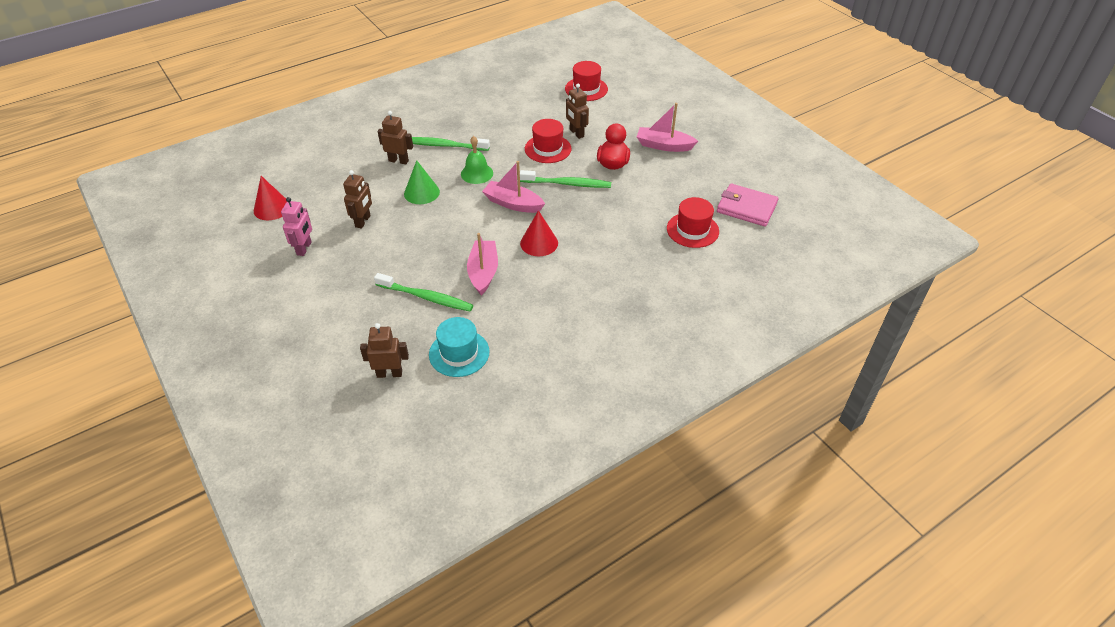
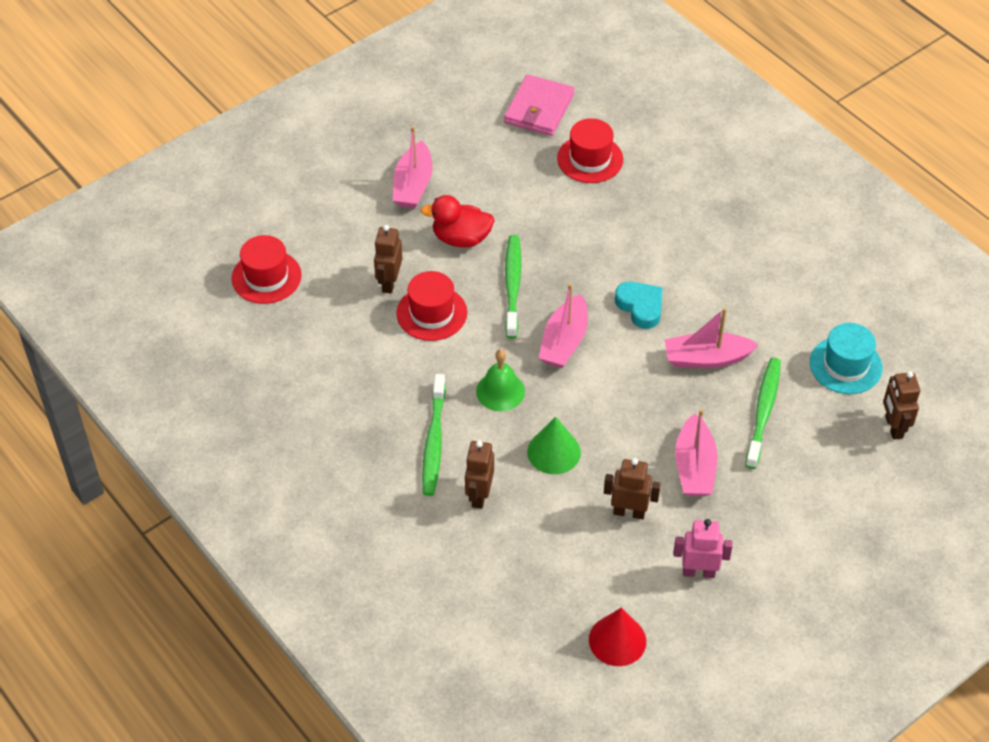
camera: 95 degrees left, 5 degrees up
(388, 255) = (694, 467): none -> pink boat
(539, 243) = (640, 307): red cone -> turquoise heart
(576, 133) = (389, 282): brown robot -> brown robot turned 135 degrees clockwise

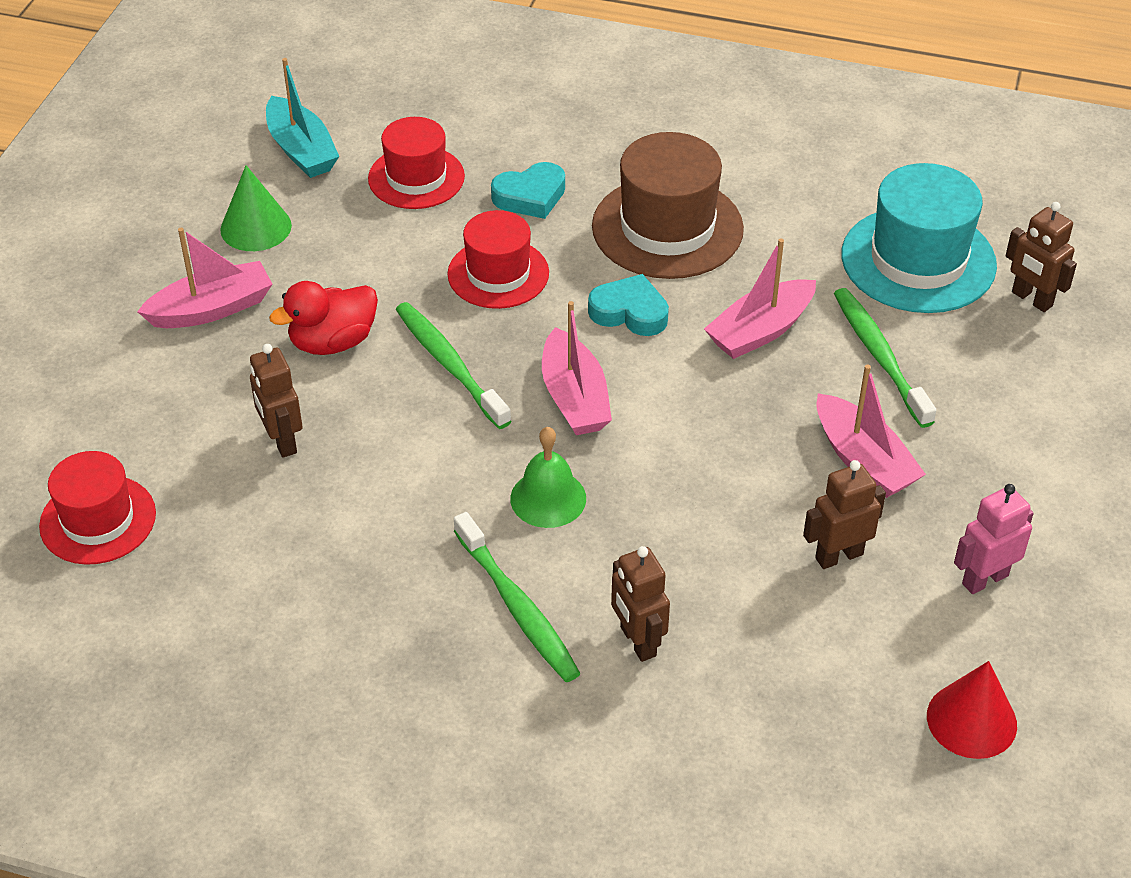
camera: 35 degrees left, 5 degrees down
(413, 185) = (211, 309): pink boat -> pink boat turned 90 degrees counterclockwise
(431, 313) = (373, 450): red hat -> red hat (498, 274)
(539, 108) = (301, 150): pink wallet -> turquoise boat
(554, 452) = (682, 535): green cone -> green cone (256, 227)
(646, 204) = (530, 196): none -> turquoise heart
(710, 265) = (667, 228): none -> brown hat
(845, 365) = (918, 260): turquoise hat -> turquoise hat, size x1.53

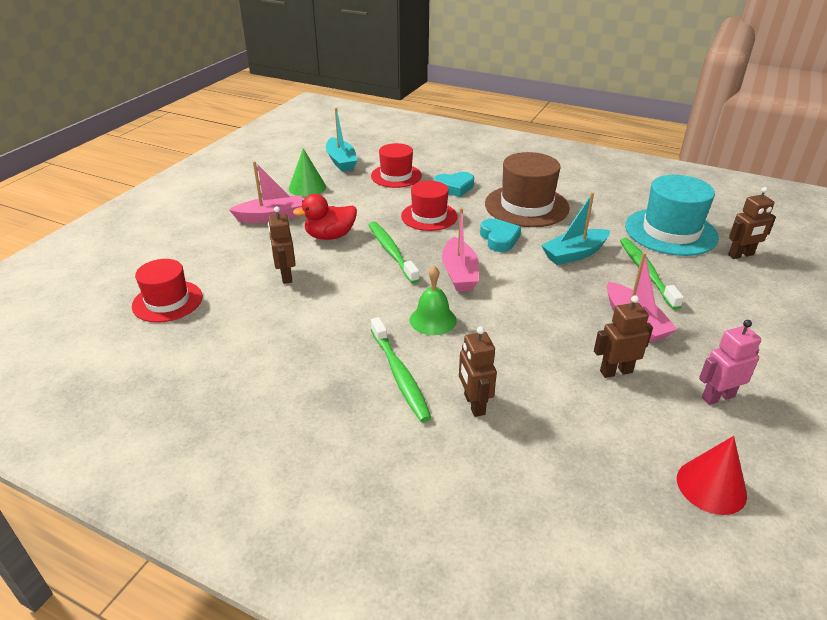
camera: 10 degrees right, 10 degrees down
(629, 312) = (499, 239): turquoise heart -> turquoise heart turned 45 degrees clockwise
(760, 331) = (574, 254): pink boat -> turquoise boat
(1031, 299) = (741, 255): brown robot -> brown robot turned 75 degrees counterclockwise

